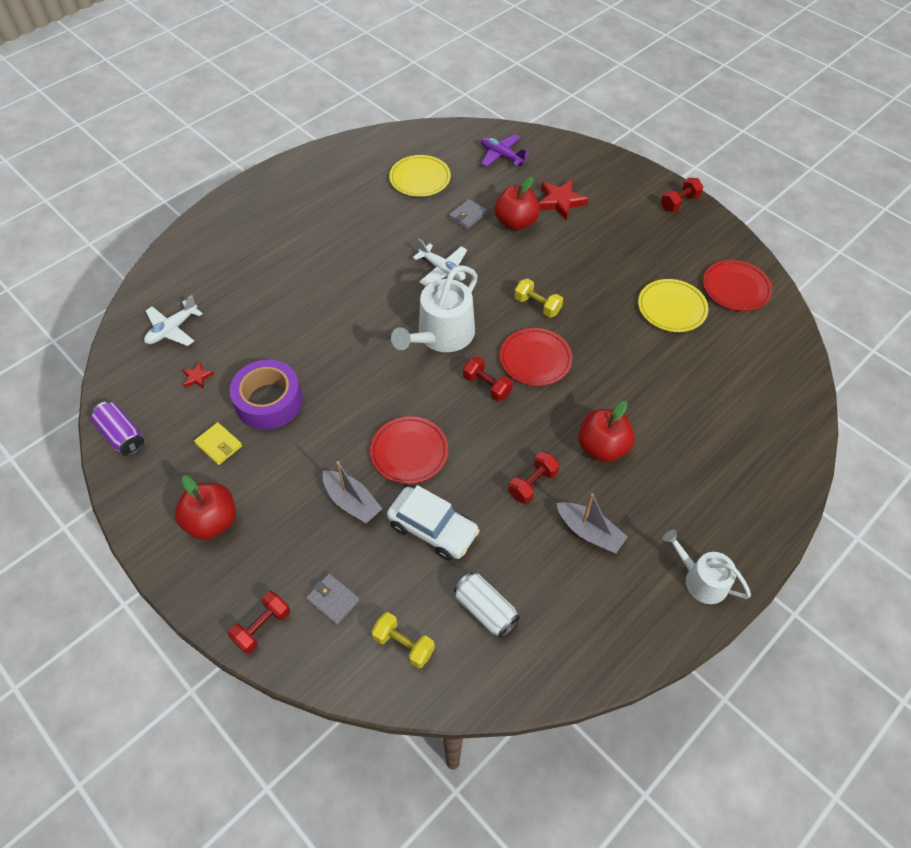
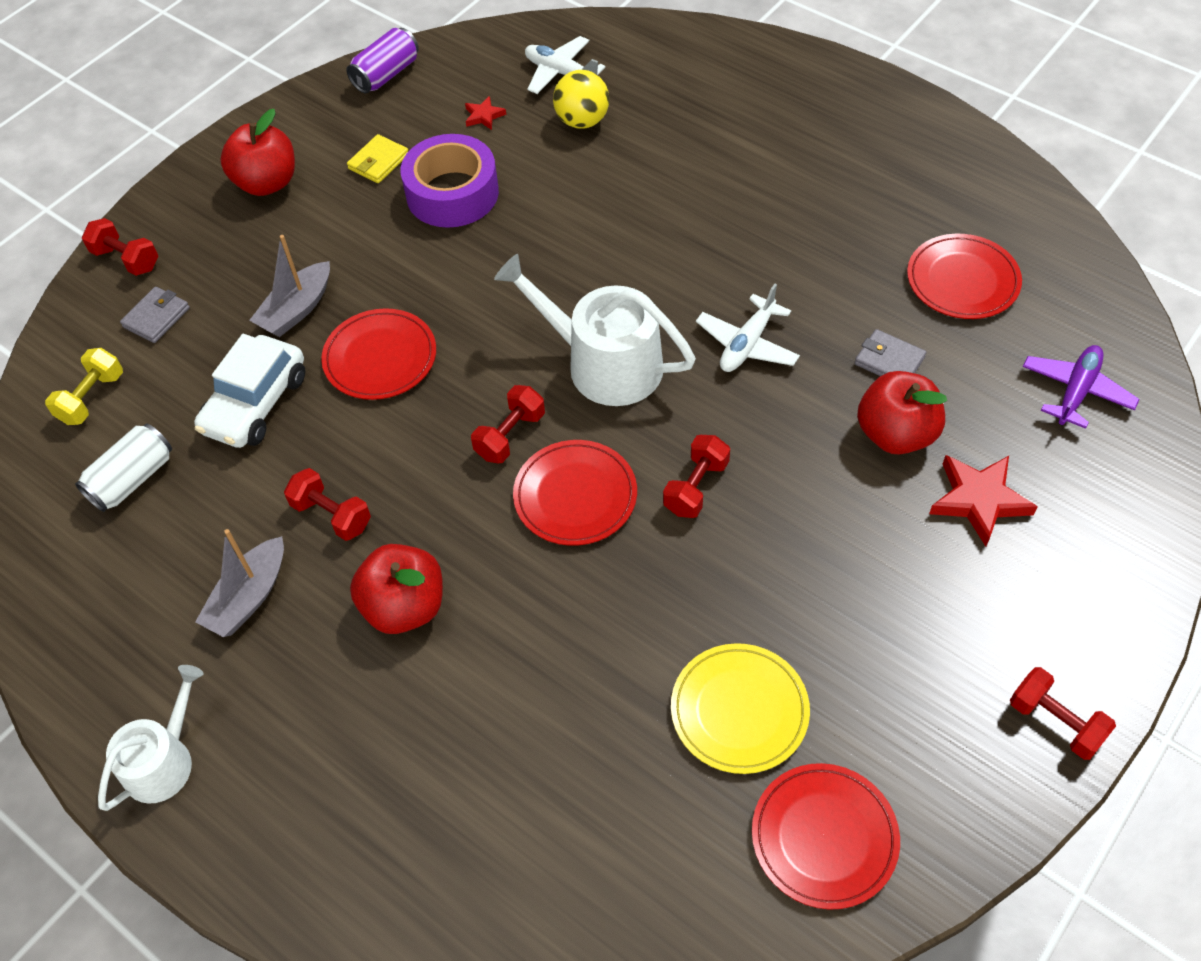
camera: 85 degrees right, 0 degrees up
(227, 323) = (582, 121): none -> yellow ball
(420, 178) = (962, 280): yellow plate -> red plate
(537, 305) = (696, 487): yellow dumbbell -> red dumbbell

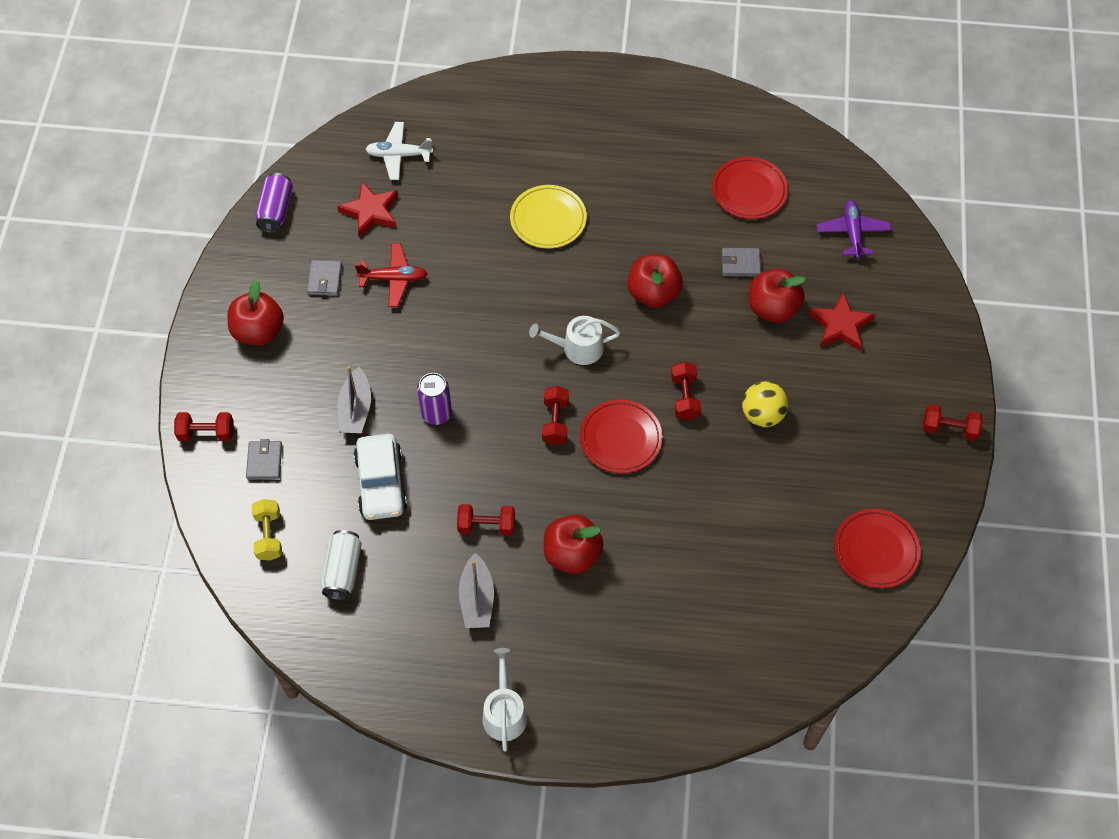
camera: 35 degrees left, 5 degrees up
(378, 162) = (325, 279): yellow wallet -> grey wallet
(380, 358) = (436, 414): red plate -> purple can
(452, 193) = (394, 279): purple tape -> red plane
(484, 116) = (370, 212): red star -> red star, size x1.91
(582, 121) = (440, 185): yellow ball -> yellow ball (762, 415)
(604, 363) = (577, 348): white watering can -> white watering can, size x0.62
(739, 710) = (792, 510): yellow plate -> yellow plate (548, 219)
(747, 344) = (653, 293): white plane -> red apple

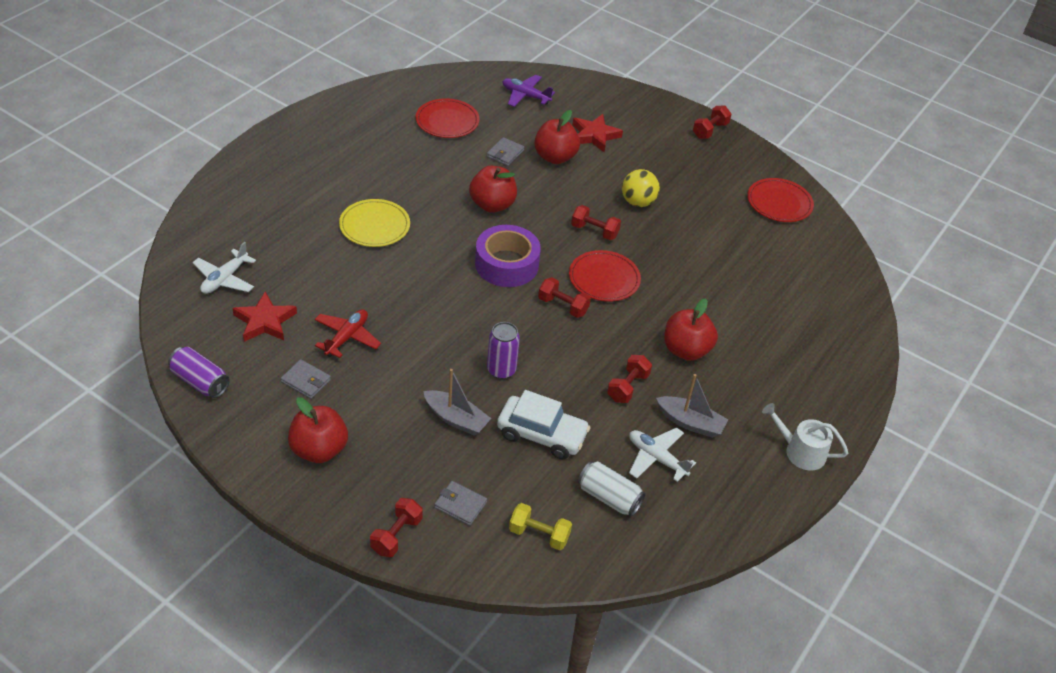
camera: 65 degrees left, 15 degrees down
(413, 589) = (656, 458): none -> white plane
(577, 348) = (506, 264): white watering can -> purple tape

